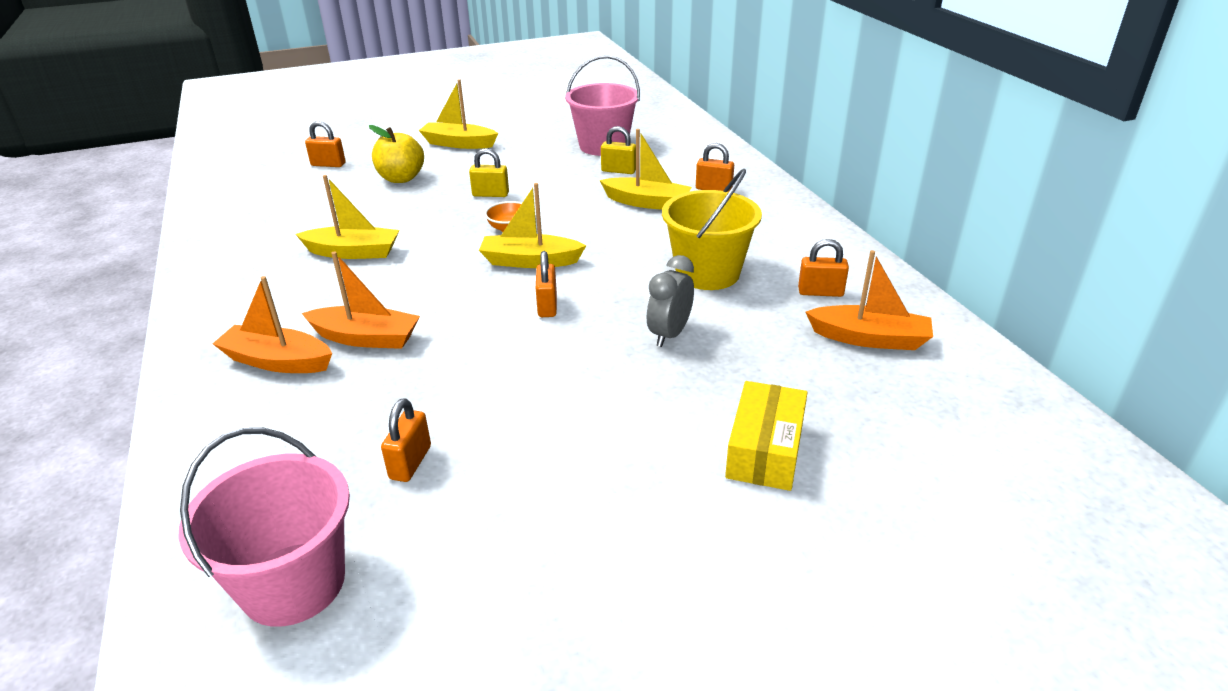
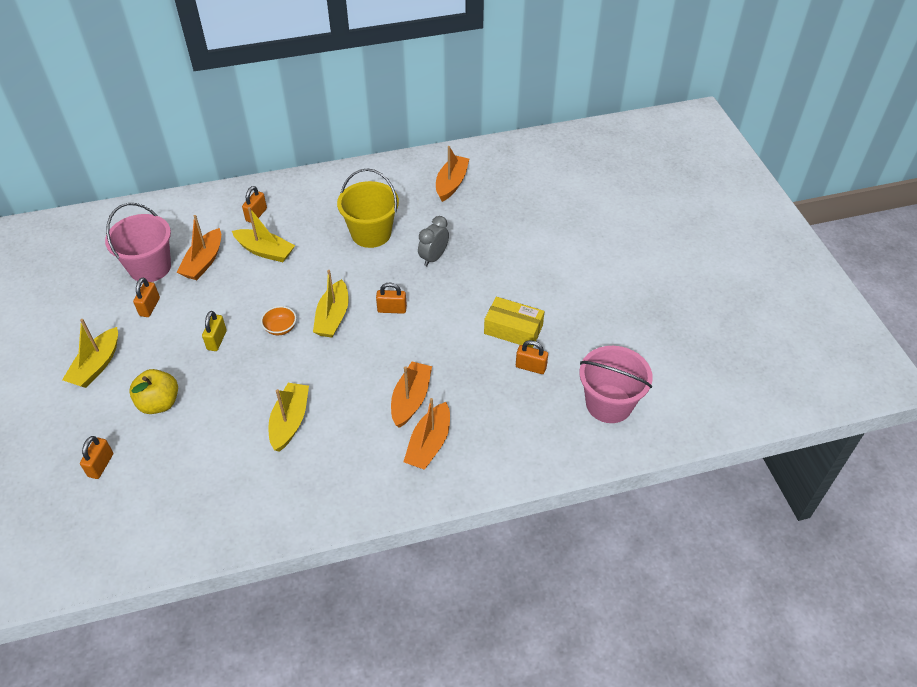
camera: 85 degrees left, 15 degrees up
(618, 171) = (203, 262): yellow padlock -> orange boat
(647, 202) = (265, 251): yellow boat -> yellow boat turned 90 degrees clockwise
(669, 334) = (433, 257): grey clock -> grey clock turned 90 degrees clockwise
(765, 450) = (532, 236): yellow box -> yellow box (513, 329)
(820, 292) = (403, 191): orange padlock -> orange padlock (150, 307)

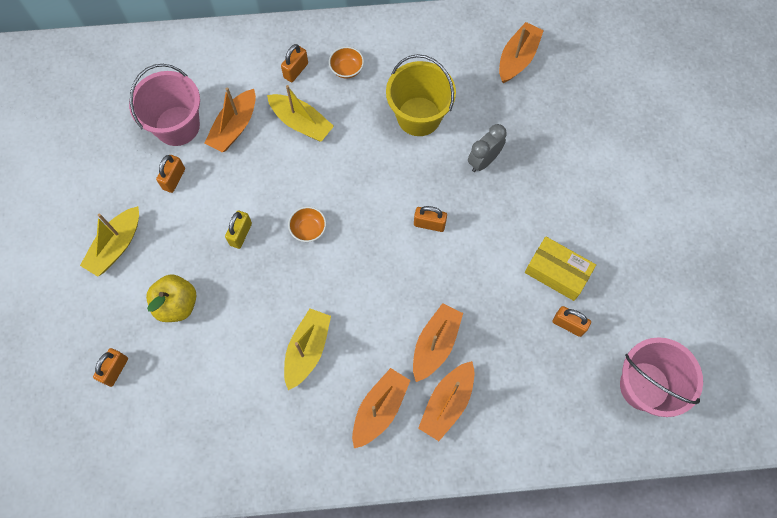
camera: 10 degrees right, 20 degrees up
(302, 208) = (347, 69): none -> orange bowl
(333, 317) = (365, 224): yellow boat -> none
(365, 459) = (379, 409): none -> orange boat

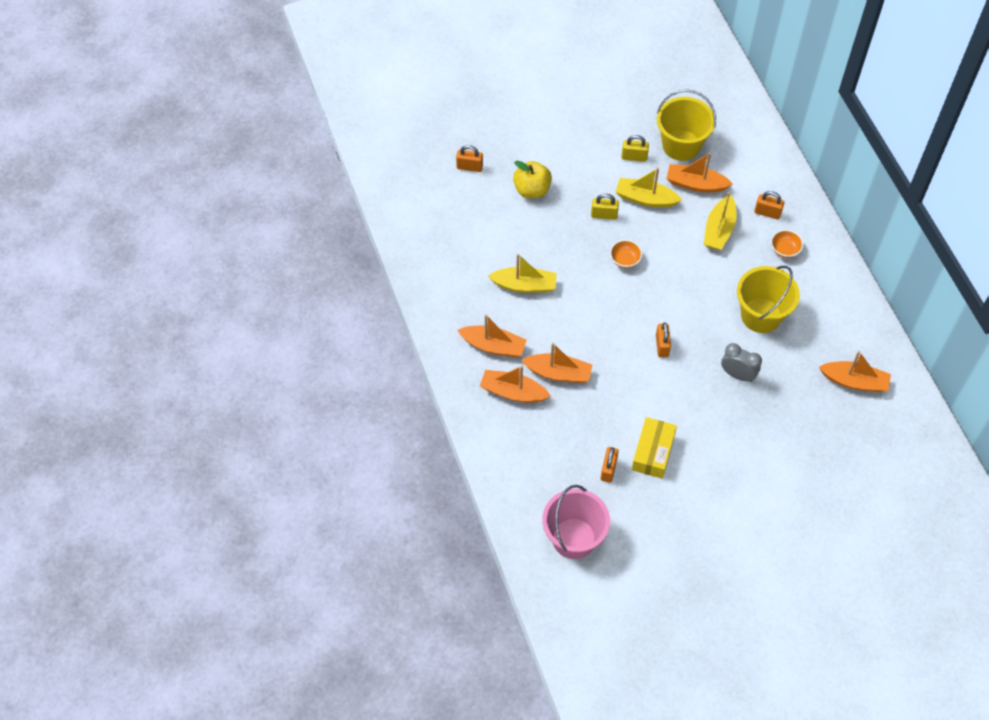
camera: 75 degrees right, 10 degrees down
(116, 246) = (564, 137): yellow boat -> yellow boat (645, 199)
(174, 179) = (634, 157): orange padlock -> yellow padlock
(177, 126) = (681, 145): pink bucket -> yellow bucket

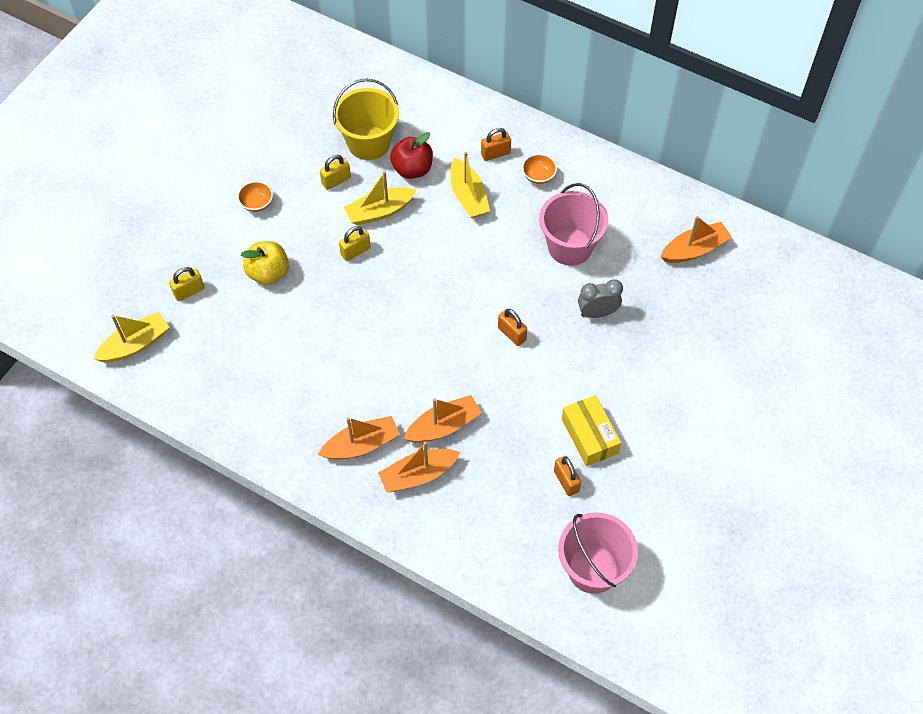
camera: 40 degrees left, 0 degrees up
(469, 167) = (189, 291): orange padlock -> yellow padlock
(524, 285) = (340, 367): yellow boat -> yellow boat (135, 344)
(625, 260) = (411, 279): orange bowl -> orange bowl (257, 203)
(696, 184) = (412, 169): orange boat -> red apple
(761, 315) = (570, 246): yellow bucket -> pink bucket

